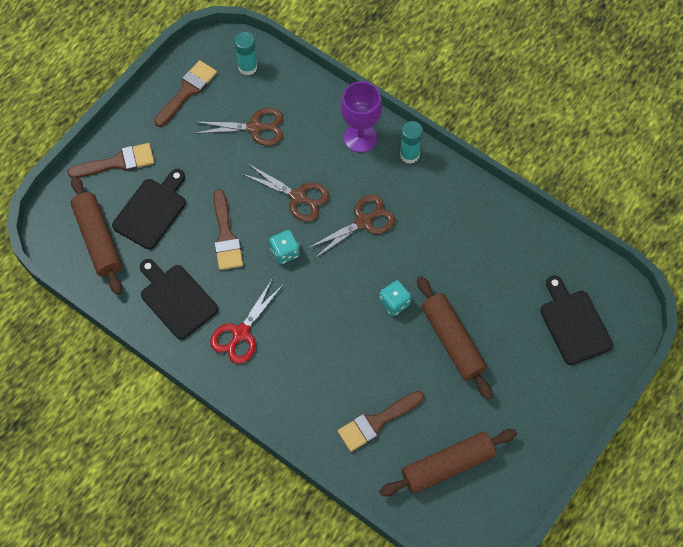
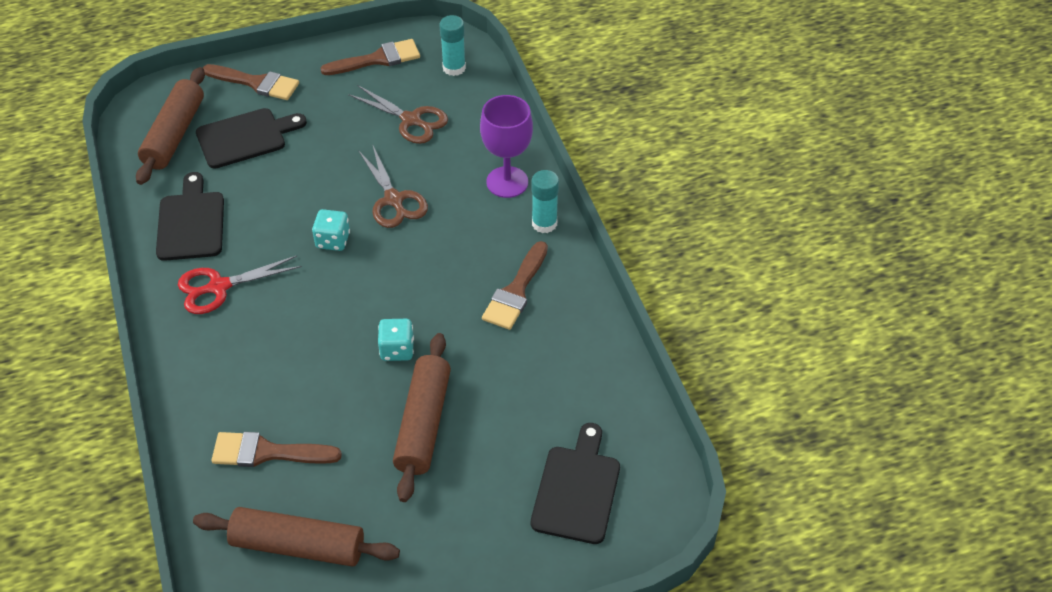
camera: 35 degrees right, 15 degrees down
(226, 236) = (291, 195): brown brush -> brown brush (516, 291)
(363, 222) = (438, 257): brown scissors -> none

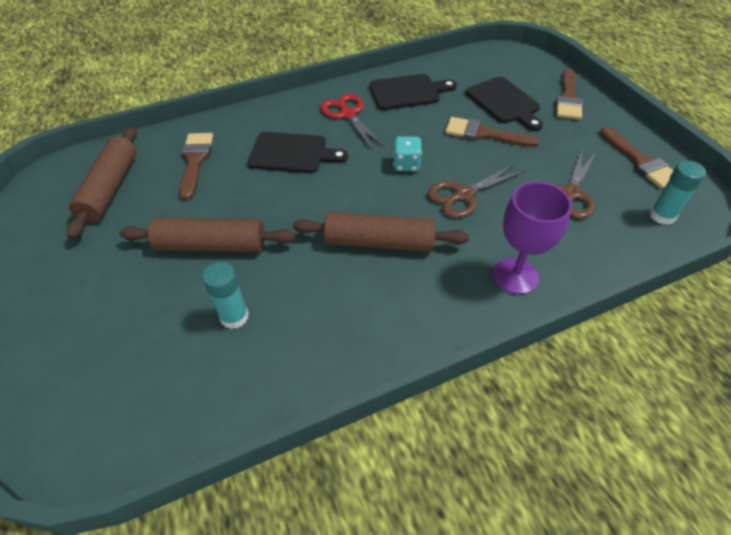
camera: 85 degrees right, 0 degrees up
(175, 134) = (493, 70): brown rolling pin -> brown rolling pin (379, 242)
(397, 350) = (291, 219): turquoise dice -> none
(516, 291) = (367, 297): brown brush -> brown brush (484, 134)
(544, 223) = (465, 314): turquoise glue stick -> turquoise glue stick (234, 317)
(577, 489) = (118, 371): black cutting board -> black cutting board (292, 153)

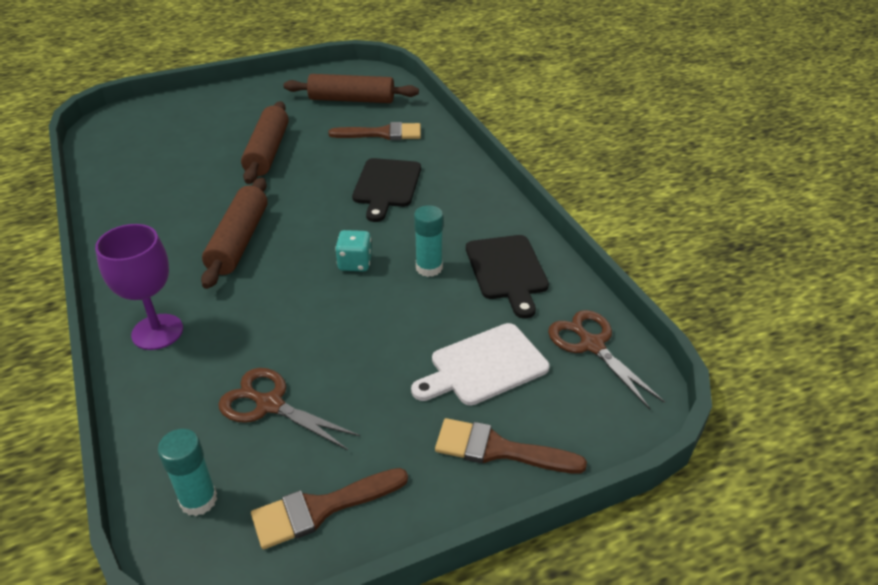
camera: 90 degrees right, 10 degrees down
(234, 317) = (185, 168): turquoise glue stick -> turquoise glue stick (429, 268)
(348, 114) = (456, 221): red scissors -> none
(464, 195) = (292, 305): brown scissors -> brown scissors (592, 345)
(484, 134) = (407, 335): brown brush -> none
(504, 102) = (484, 366): black cutting board -> white cutting board

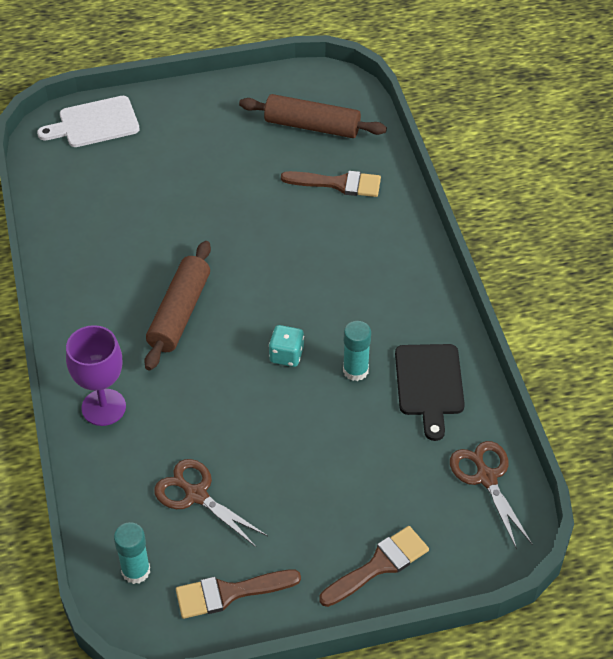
camera: 10 degrees right, 10 degrees up
(267, 152) = (214, 195): brown rolling pin -> none
(386, 186) = (331, 260): black cutting board -> none
(484, 366) = (384, 485): white cutting board -> white cutting board (94, 123)
(498, 449) = (379, 565): brown brush -> brown brush turned 120 degrees clockwise

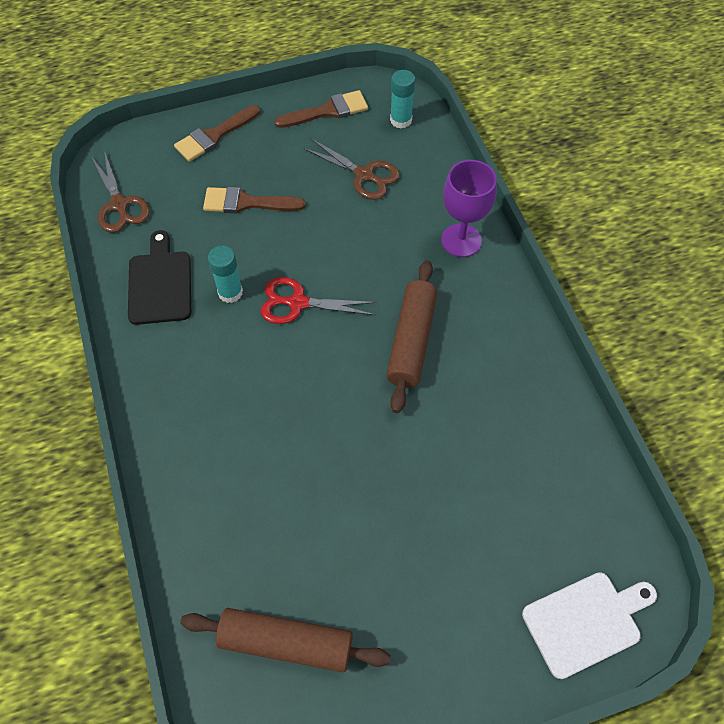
camera: 175 degrees right, 10 degrees up
(286, 355) = (298, 303): turquoise dice -> red scissors
(338, 184) = (249, 537): brown brush -> brown brush (246, 203)

